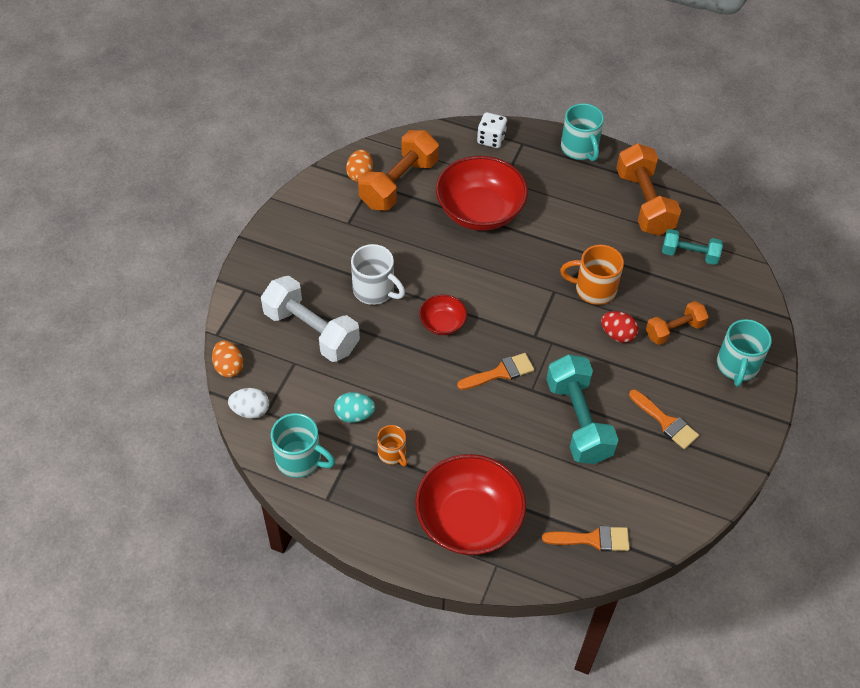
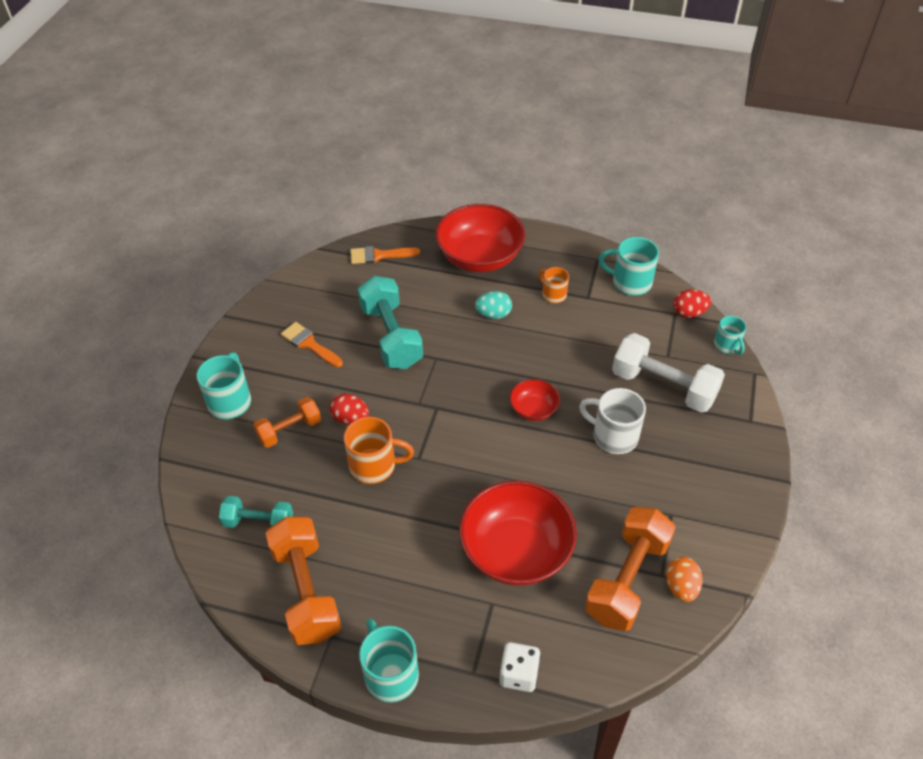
camera: 175 degrees right, 5 degrees down
(229, 367) = (727, 345): orange egg -> turquoise mug
(250, 411) = (689, 313): white egg -> red egg
(354, 415) = (595, 319): turquoise egg -> turquoise egg (493, 314)
(500, 372) = (468, 369): orange brush -> none

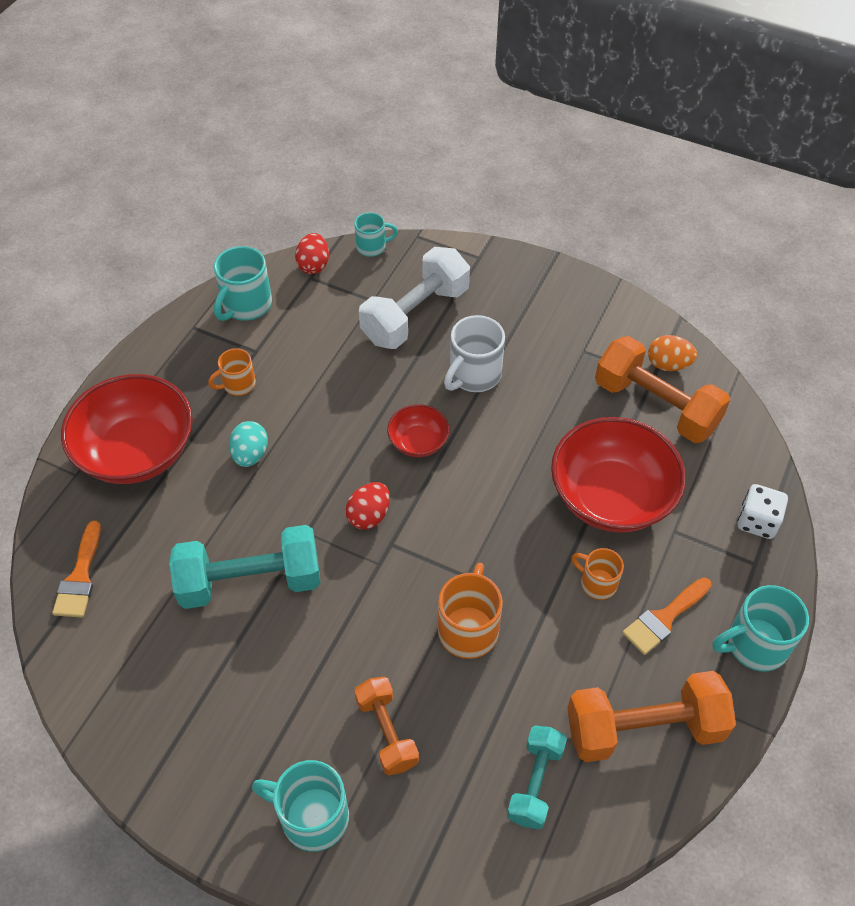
camera: 80 degrees left, 5 degrees up
(309, 344) = (230, 692): orange brush -> orange brush (664, 618)
(350, 419) = (385, 650): red egg -> red egg (369, 515)
(429, 547) = (597, 583): none -> orange mug

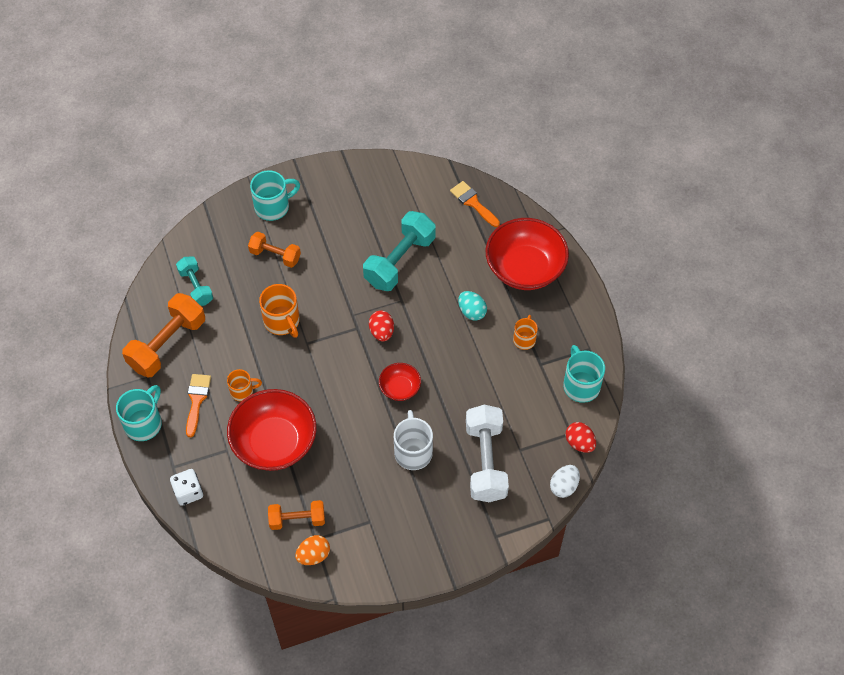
camera: 135 degrees right, 5 degrees up
(372, 247) = (564, 486): turquoise mug -> white egg
(656, 406) = (297, 519): orange dumbbell -> orange dumbbell, size x0.59

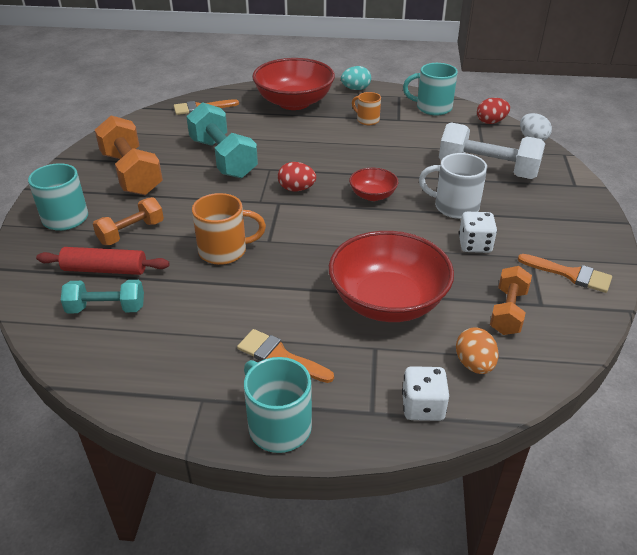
camera: 65 degrees left, 20 degrees down
(167, 344) = (168, 361): orange dumbbell -> orange dumbbell (131, 173)
(230, 264) = (105, 270): none -> red rolling pin
(242, 391) = (296, 309): orange mug -> none
(313, 555) = (564, 311): orange egg -> orange egg (474, 364)
(360, 553) = (570, 274): none -> orange brush
(367, 479) = (475, 245): none -> white dice
(472, 312) = (316, 136): turquoise egg -> turquoise egg (355, 89)

